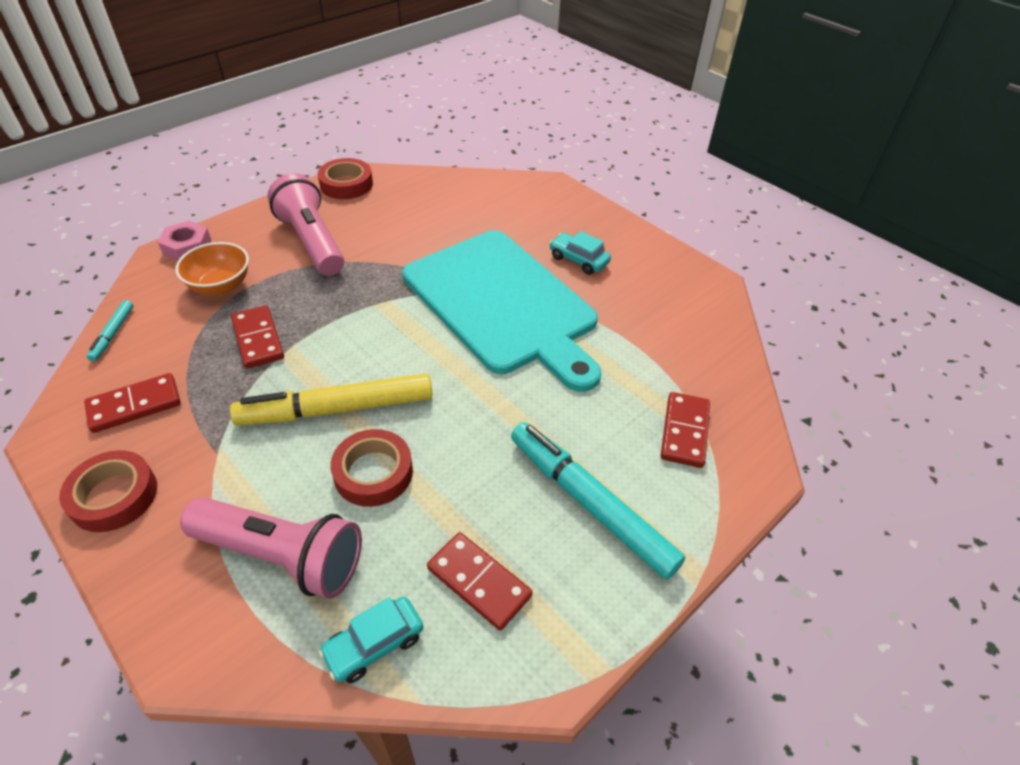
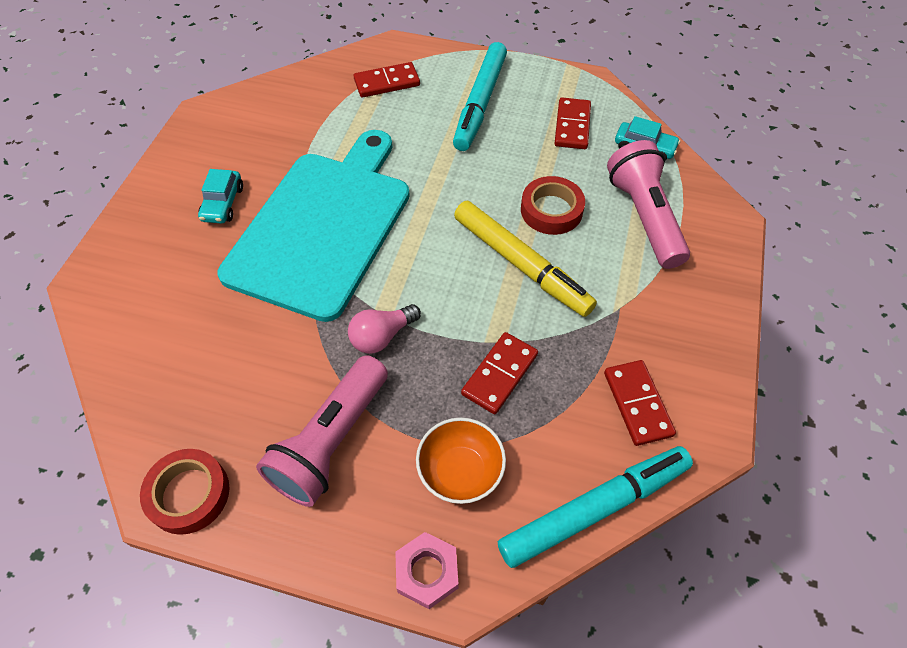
camera: 120 degrees left, 10 degrees up
(113, 334) = (594, 508): turquoise marker -> turquoise marker, size x2.22
(114, 496) = (704, 341): red tape -> none
(135, 405) = (637, 404): red domino -> red domino turned 45 degrees clockwise
(362, 293) = (382, 336): none -> pink light bulb

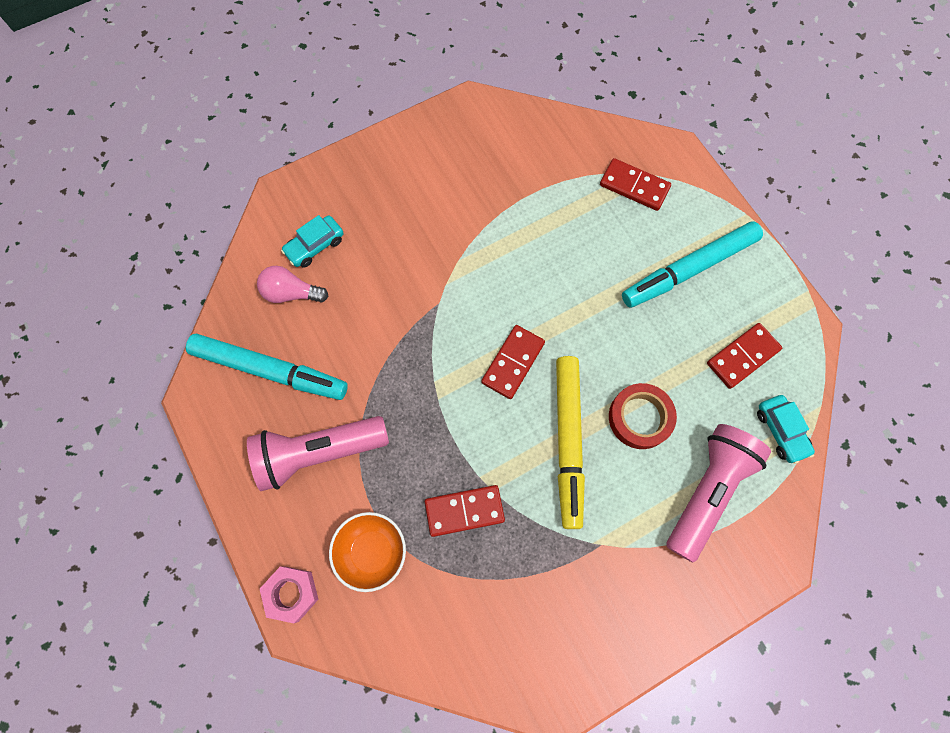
camera: 45 degrees right, 15 degrees up
(189, 494) = (214, 408): red tape -> none
(223, 203) = (415, 202): turquoise car -> turquoise car (315, 246)
(323, 226) = (463, 282): turquoise cutting board -> none
(382, 336) = (418, 407): pink light bulb -> pink light bulb (291, 293)
(594, 508) = (425, 661): turquoise marker -> turquoise marker (270, 370)
(637, 404) = (532, 625): red domino -> red domino (513, 363)

